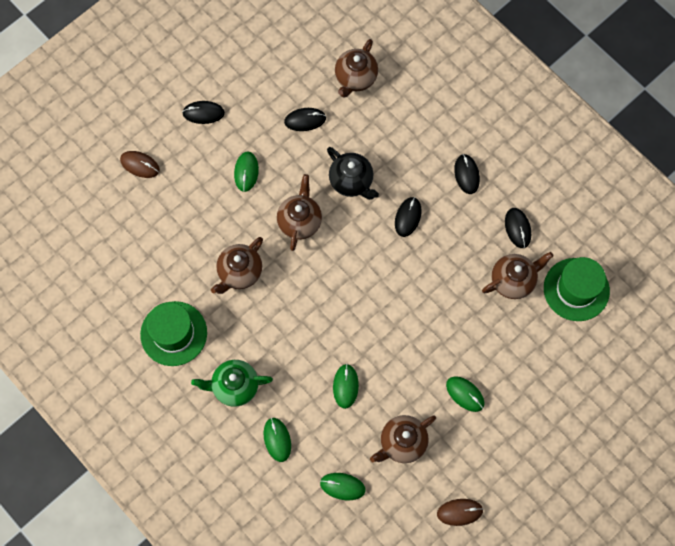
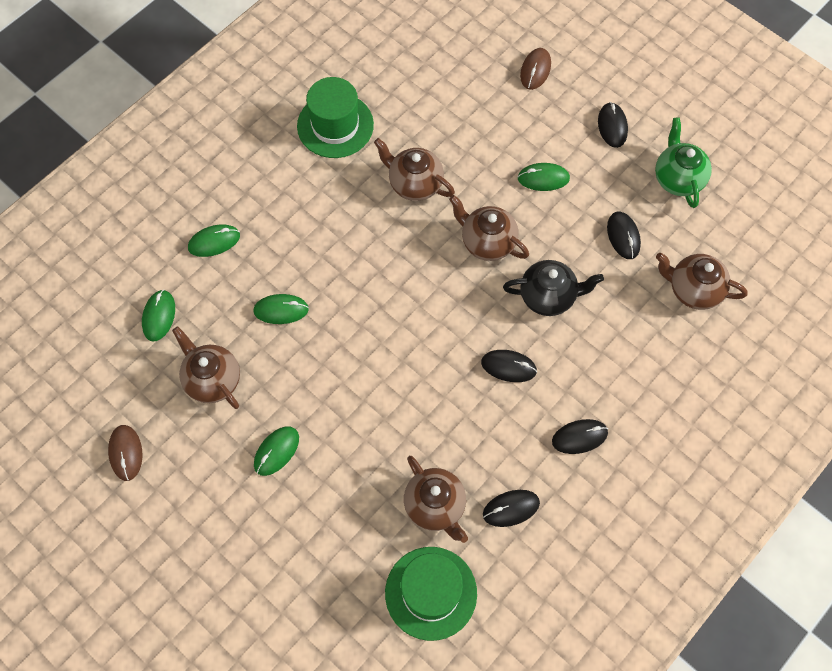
camera: 85 degrees right, 5 degrees down
(234, 386) = (276, 192): green teapot -> green teapot (677, 178)
(300, 221) = (487, 242): brown teapot -> brown teapot turned 150 degrees counterclockwise
(351, 181) = (548, 296): black teapot -> black teapot turned 135 degrees counterclockwise

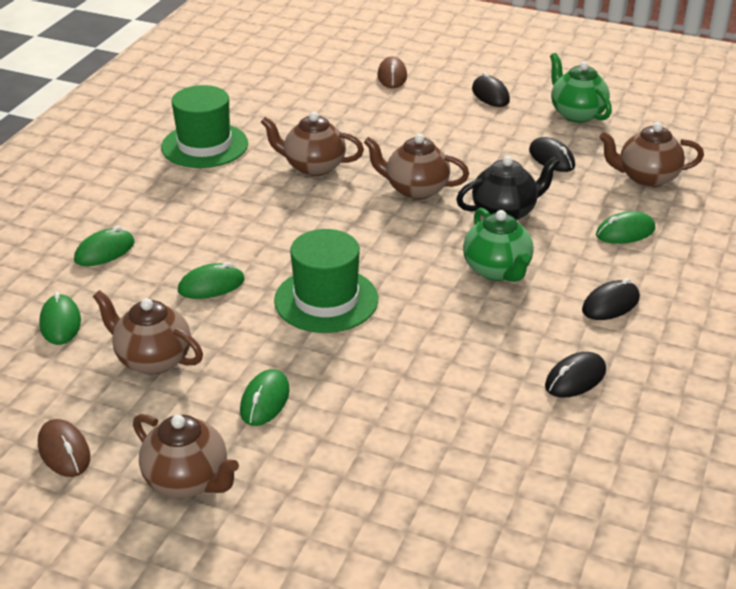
camera: 20 degrees left, 30 degrees down
(431, 593) = (530, 476): green hat -> green hat (326, 300)
(435, 506) = (486, 399): brown teapot -> brown teapot (188, 481)
(508, 366) = (497, 270): black mouse -> green teapot
(543, 178) = (445, 138): green mouse -> green mouse (625, 232)

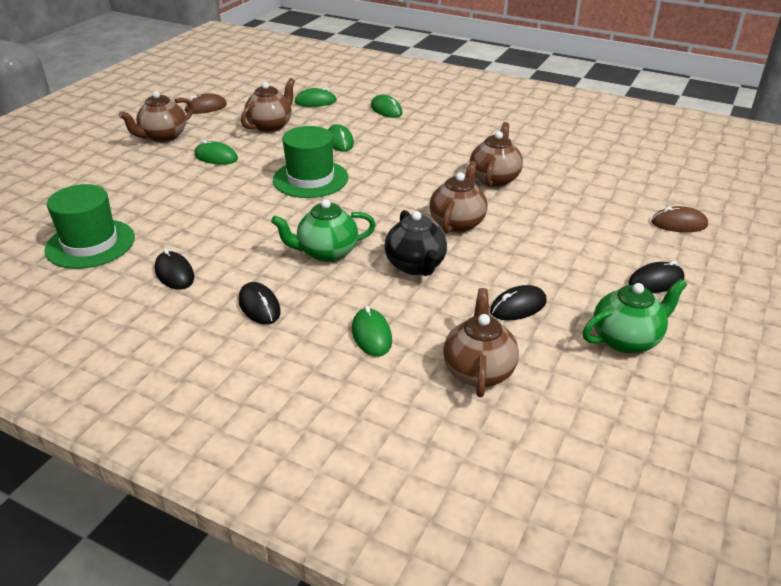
camera: 95 degrees right, 0 degrees up
(204, 145) = (525, 137): green hat -> green hat (90, 244)

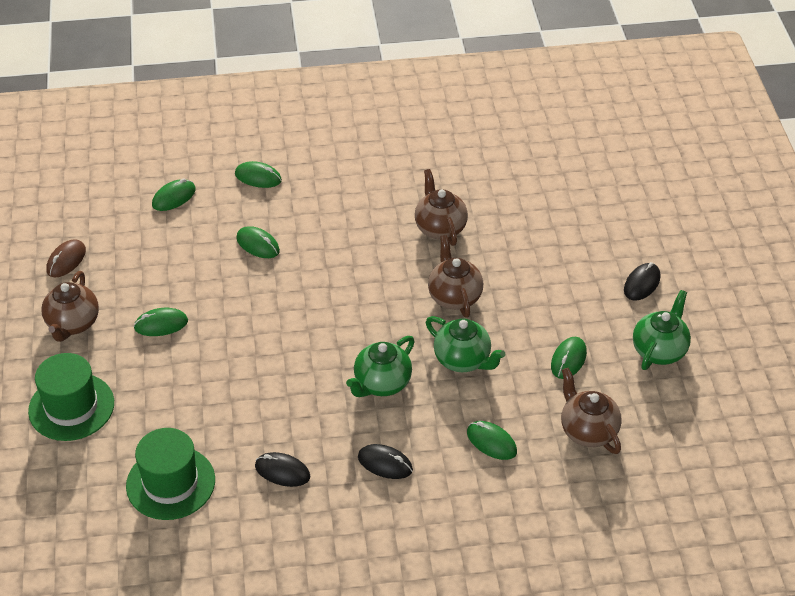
camera: 35 degrees left, 10 degrees up
(270, 126) = (167, 255): brown teapot -> none
(310, 179) = (281, 307): green hat -> green hat (71, 407)
(415, 266) = (463, 360): black teapot -> green teapot
(518, 307) = (568, 360): black mouse -> green mouse
(679, 224) = (618, 212): brown mouse -> none

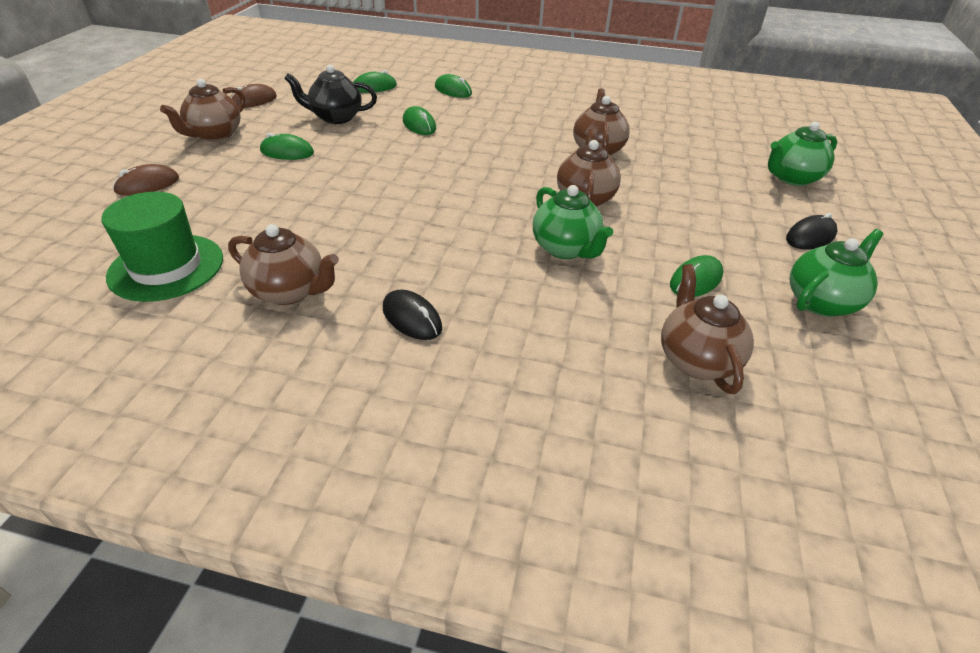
camera: 20 degrees right, 5 degrees down
(71, 407) = (147, 185): green hat -> brown mouse
(170, 260) = (336, 118): none -> black teapot
(282, 471) = (290, 291): black mouse -> brown teapot
(381, 384) = (461, 245): green teapot -> green teapot (791, 178)
(491, 442) = (558, 335): green mouse -> none

